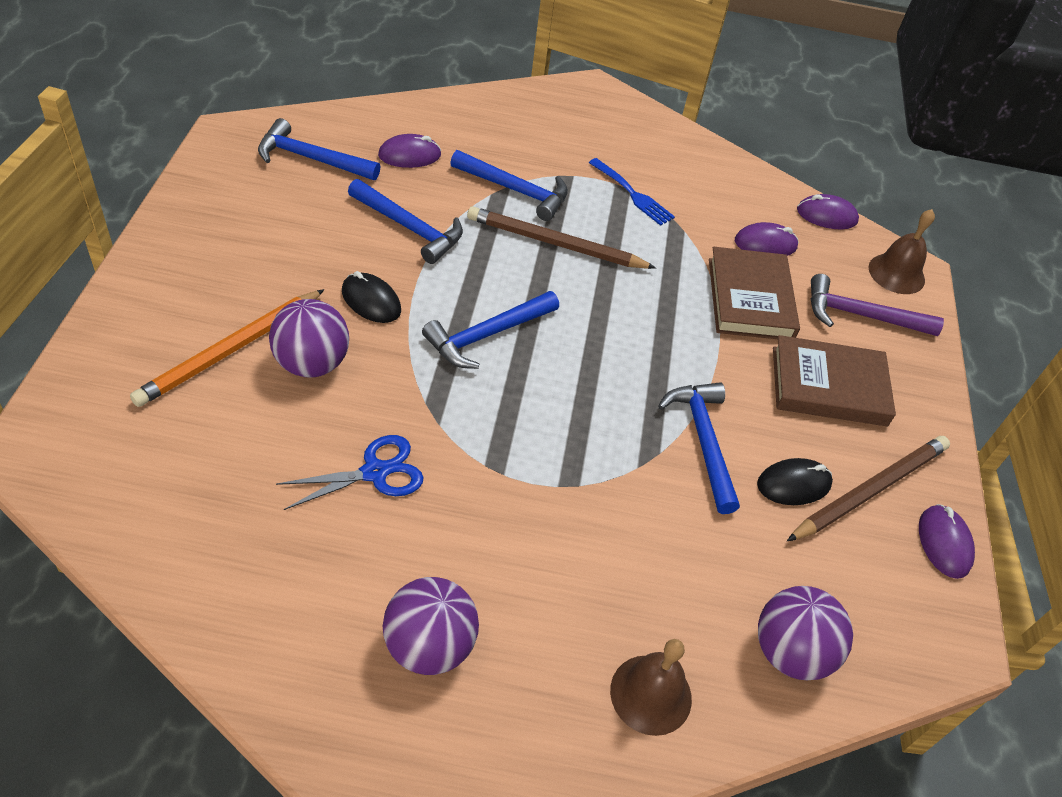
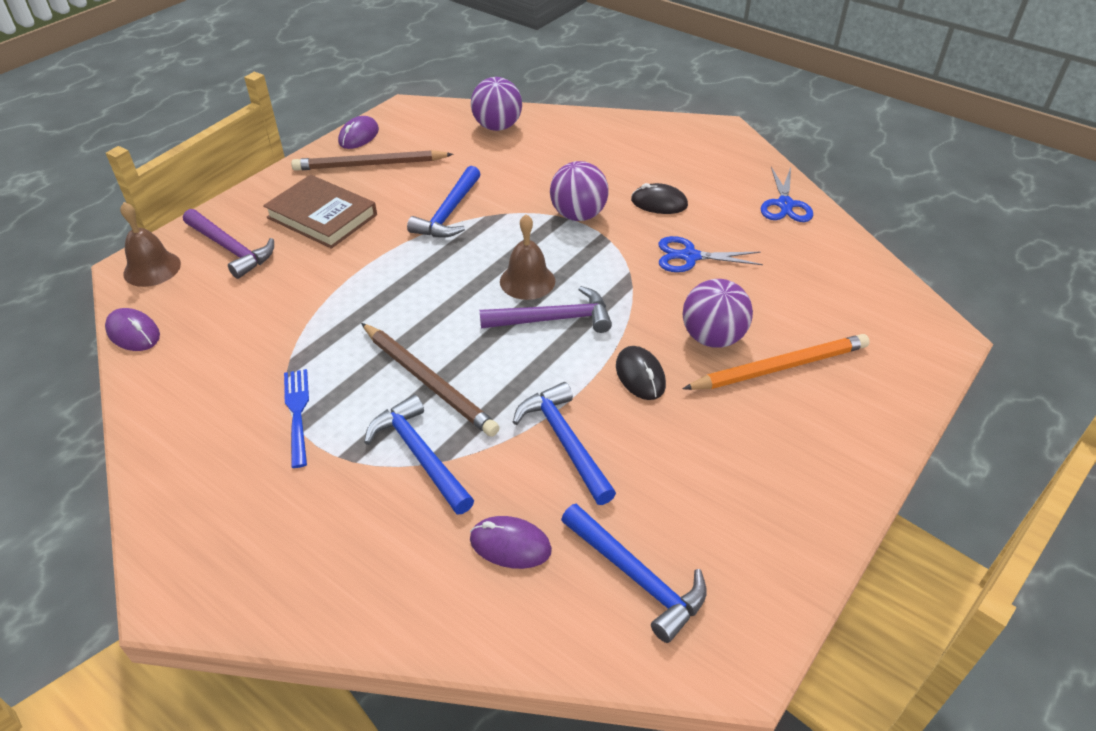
camera: 145 degrees left, 5 degrees down
(264, 632) = (785, 205): none -> blue scissors
(429, 645) = (692, 177): purple ball -> purple ball (578, 215)
(487, 335) = (553, 319): blue hammer -> purple hammer
(651, 694) = (584, 134): brown bell -> brown bell (527, 281)
(750, 299) = (304, 285): brown book -> none
(765, 244) = (230, 324): purple mouse -> none
(793, 484) = (414, 179): black mouse -> black mouse (659, 203)

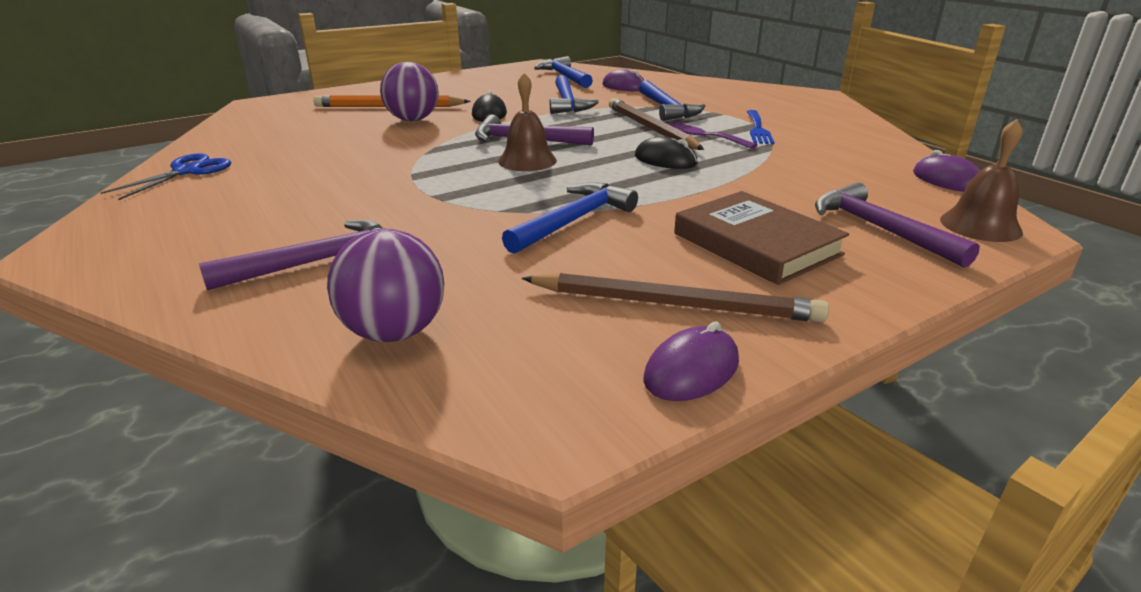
camera: 160 degrees left, 15 degrees down
(362, 380) = (704, 134): none -> purple fork
(578, 152) = (317, 262): none -> purple hammer
(578, 215) = (417, 195): purple ball -> none
(659, 203) = (310, 191): black mouse -> black mouse (665, 160)
(690, 256) = (354, 154): blue scissors -> none

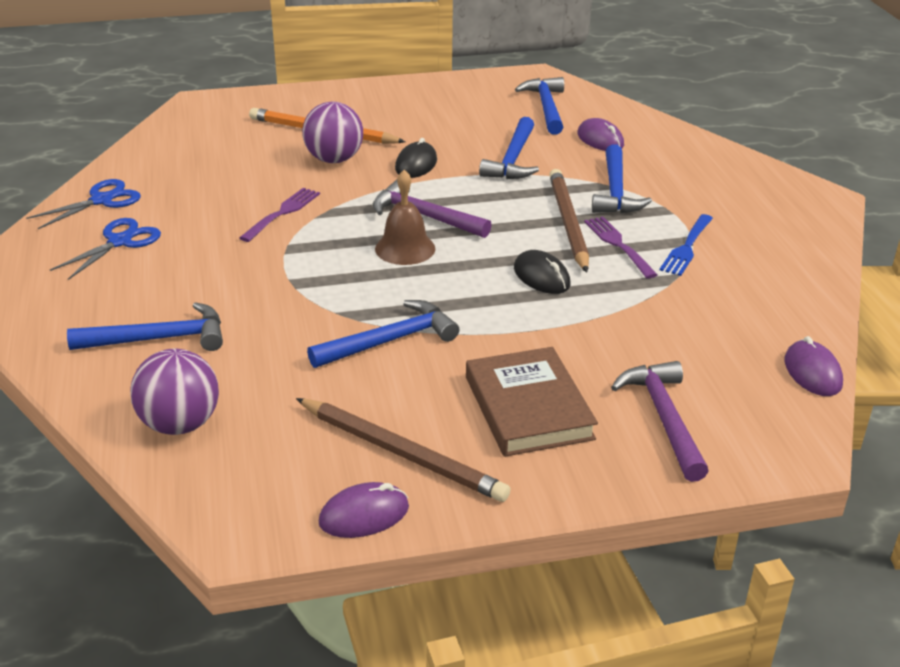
camera: 20 degrees right, 5 degrees up
(224, 196) = (120, 242): none -> blue scissors
(317, 262) = (159, 339): purple hammer -> blue hammer
(389, 155) = (282, 213): none -> purple fork
(980, 225) = (770, 439): brown bell -> none

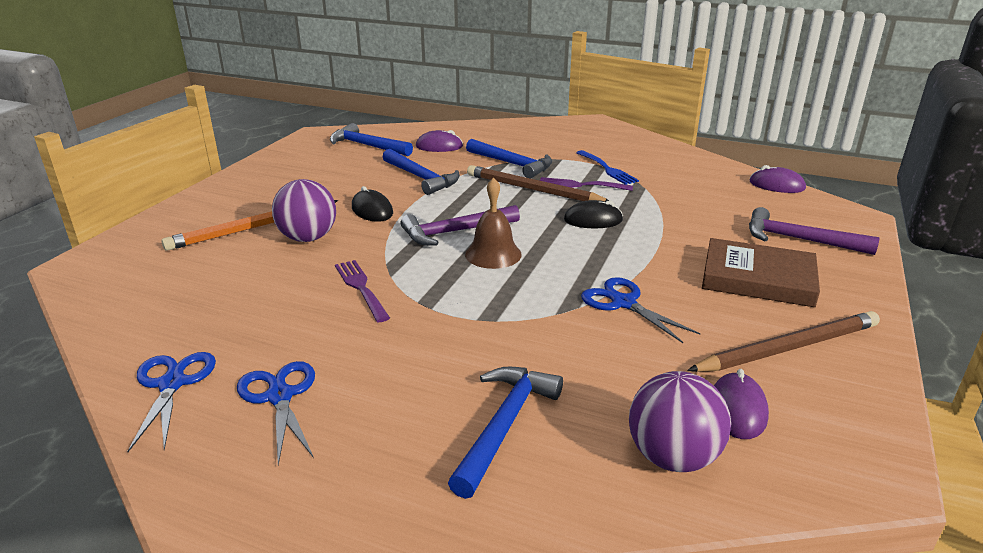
camera: 55 degrees left, 5 degrees down
(364, 515) = (867, 393): purple mouse -> purple mouse (737, 409)
(390, 341) = (623, 303): blue hammer -> blue scissors

